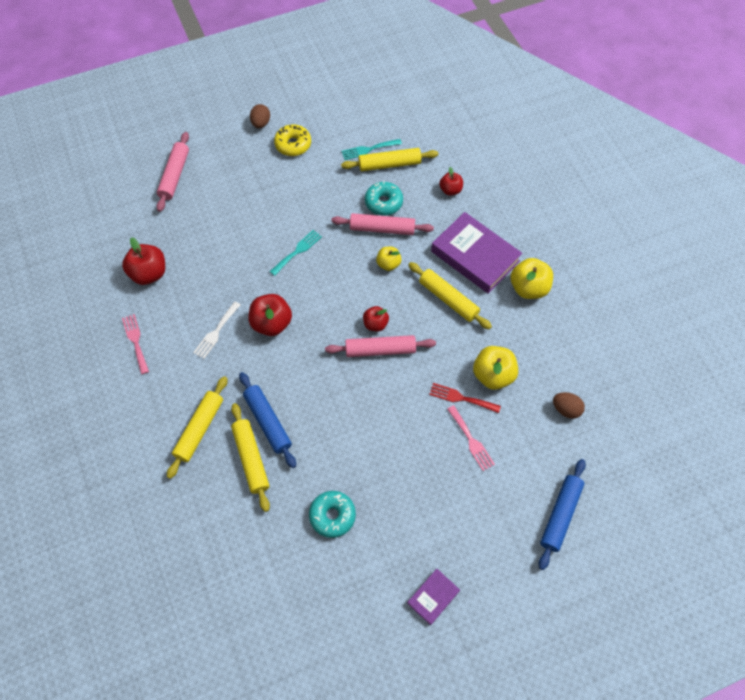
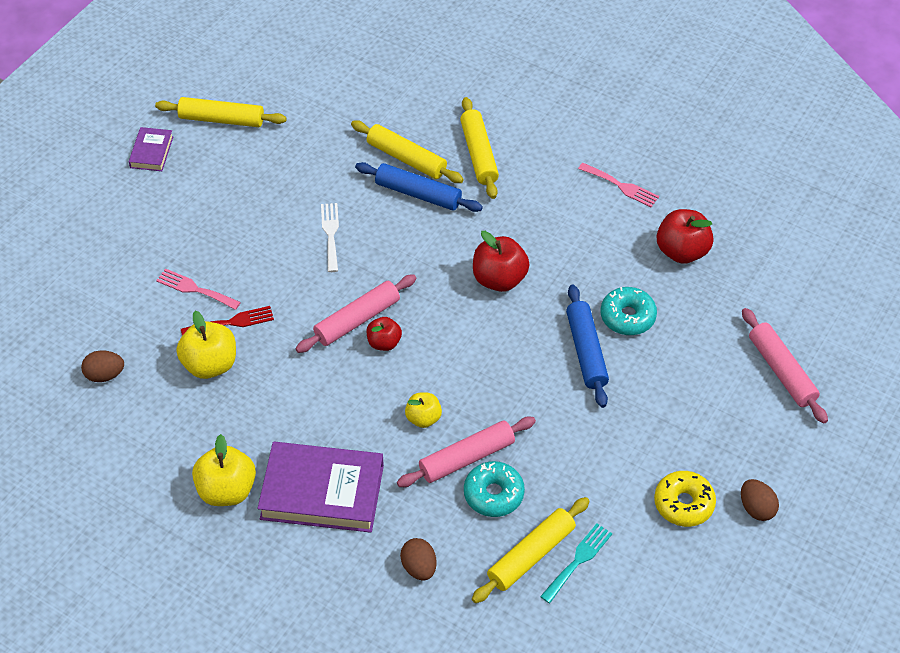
camera: 145 degrees right, 10 degrees down
(216, 332) = (549, 239): white fork -> white fork (330, 234)
(297, 251) = (544, 370): turquoise fork -> none
(332, 516) = (290, 159): turquoise donut -> turquoise donut (627, 317)
(448, 299) = (319, 419): yellow rolling pin -> yellow rolling pin (221, 119)
(450, 190) = (419, 567): red apple -> brown egg
(560, 515) = (61, 274): blue rolling pin -> blue rolling pin (586, 351)

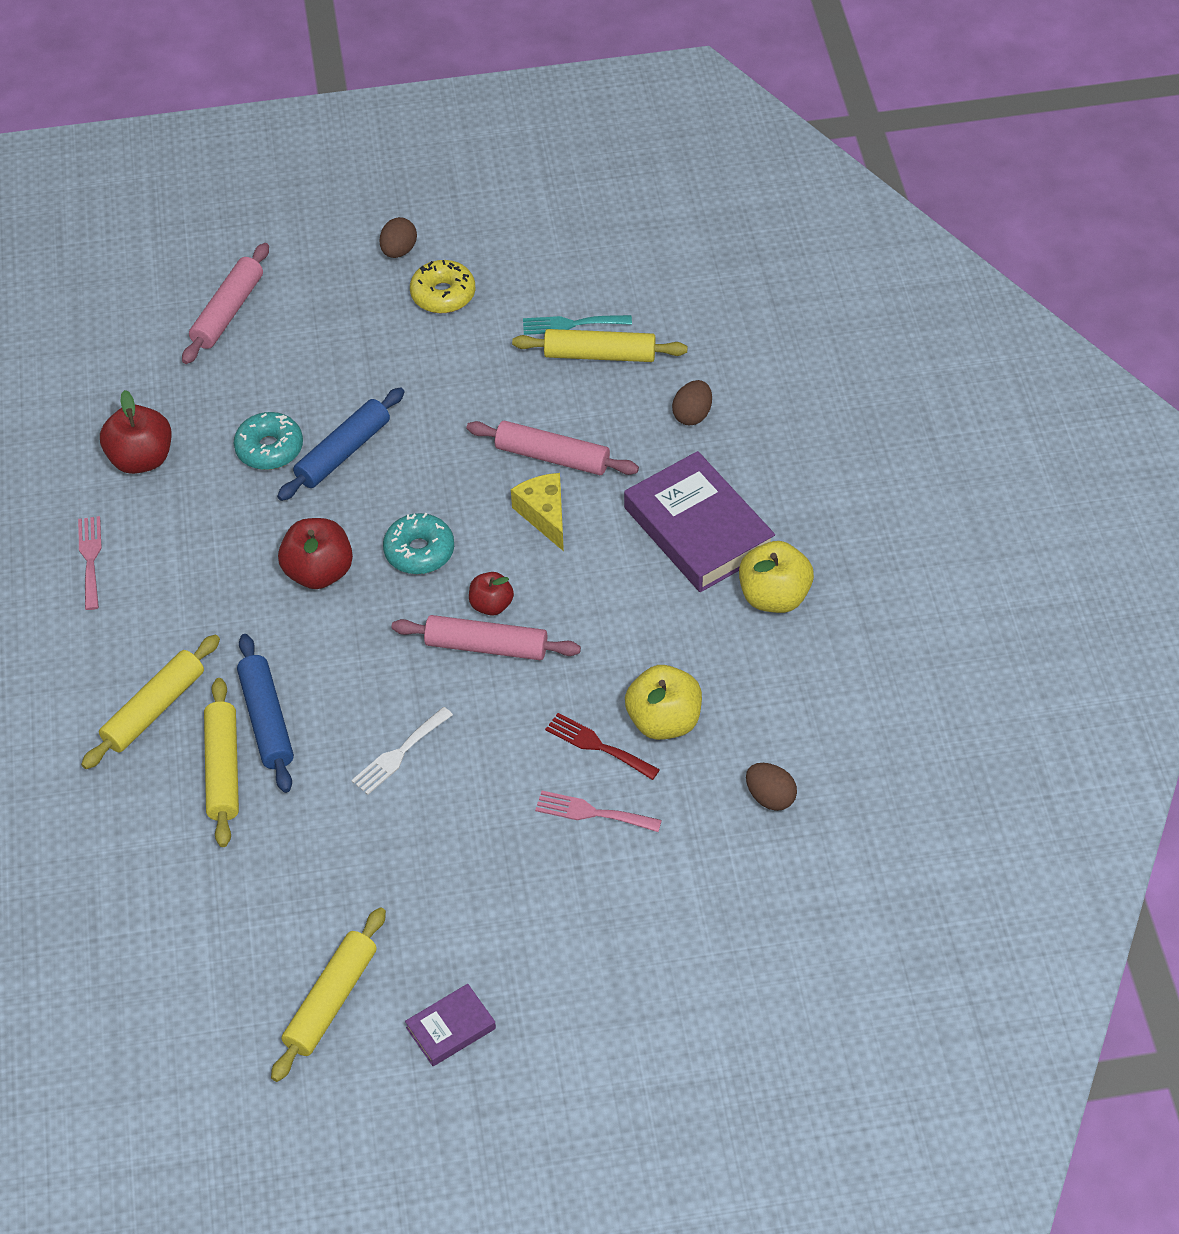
camera: 130 degrees left, 0 degrees up
(195, 289) = (592, 812): pink fork -> pink fork turned 120 degrees clockwise
(221, 119) = (331, 1001): yellow rolling pin -> yellow rolling pin turned 60 degrees clockwise
(423, 418) = (544, 515): yellow apple -> yellow cheese
(493, 494) = (569, 415): turquoise donut -> turquoise donut (419, 551)

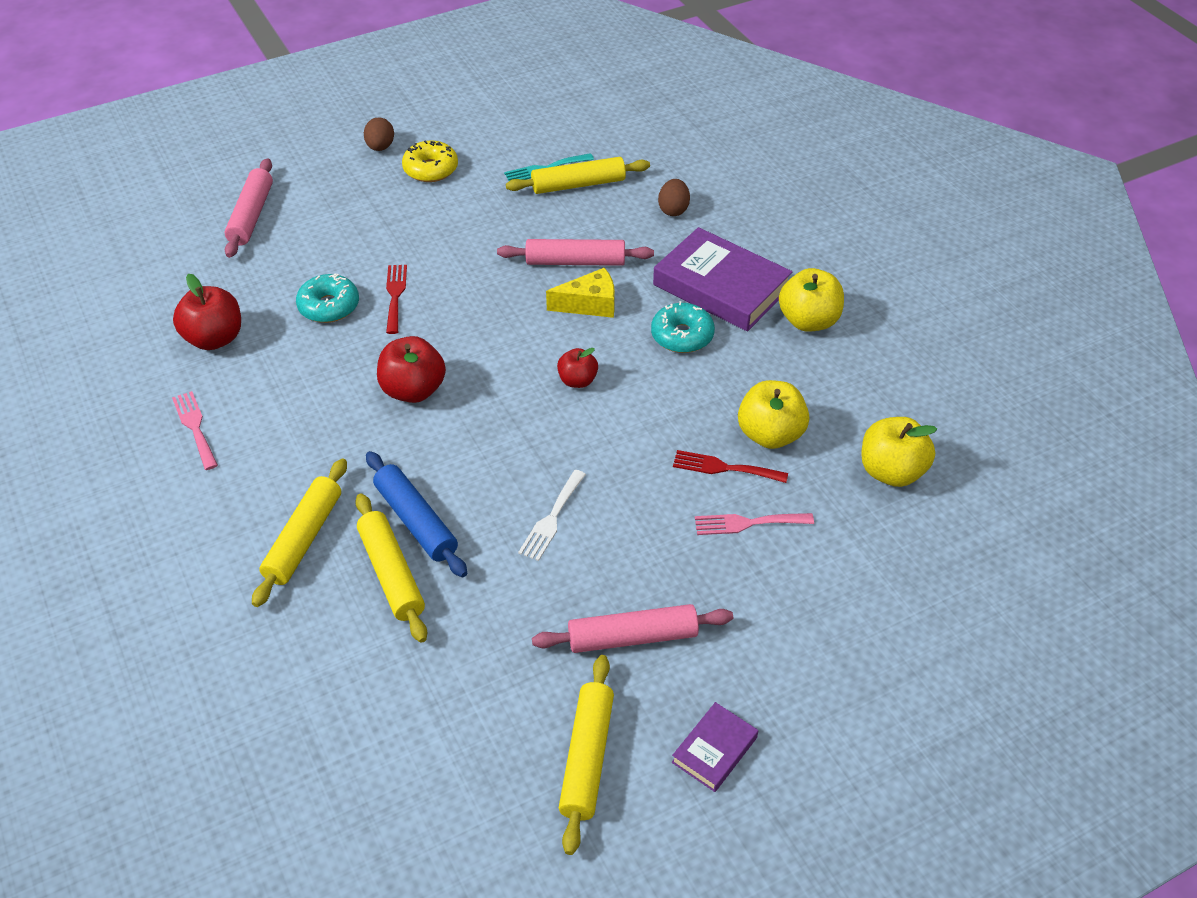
camera: 20 degrees left, 5 degrees down
(343, 452) = (395, 295): blue rolling pin -> red fork
(419, 551) = (495, 354): turquoise donut -> turquoise donut (682, 336)
(486, 647) = (588, 414): pink rolling pin -> pink rolling pin (632, 637)
(544, 515) = (589, 304): yellow cheese -> yellow cheese turned 120 degrees clockwise
(770, 797) = (891, 471): brown egg -> yellow apple

